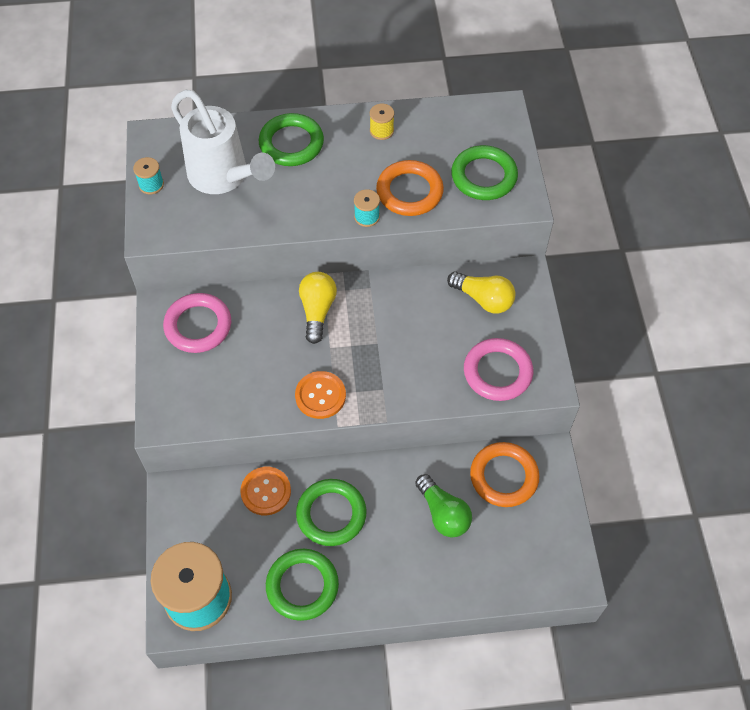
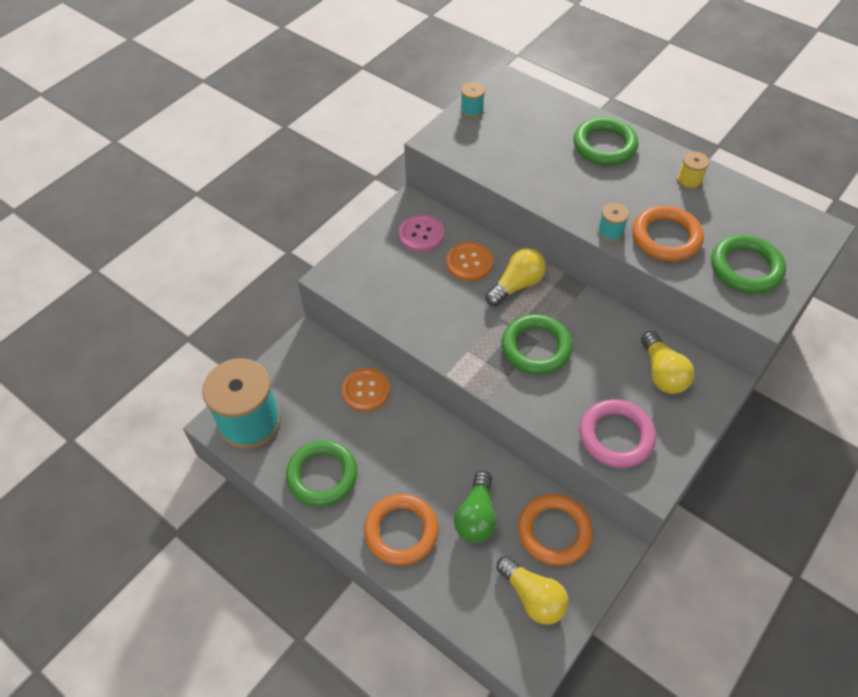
camera: 45 degrees right, 5 degrees down
(198, 326) = (421, 234): pink ring -> pink button
(224, 177) = (528, 136): white watering can -> none
(320, 396) = (456, 344): orange button -> orange button (469, 262)
(331, 514) = (394, 444): green ring -> green ring (536, 347)
(403, 572) = (401, 531): none -> orange ring
(533, 534) = (532, 597): none -> yellow light bulb

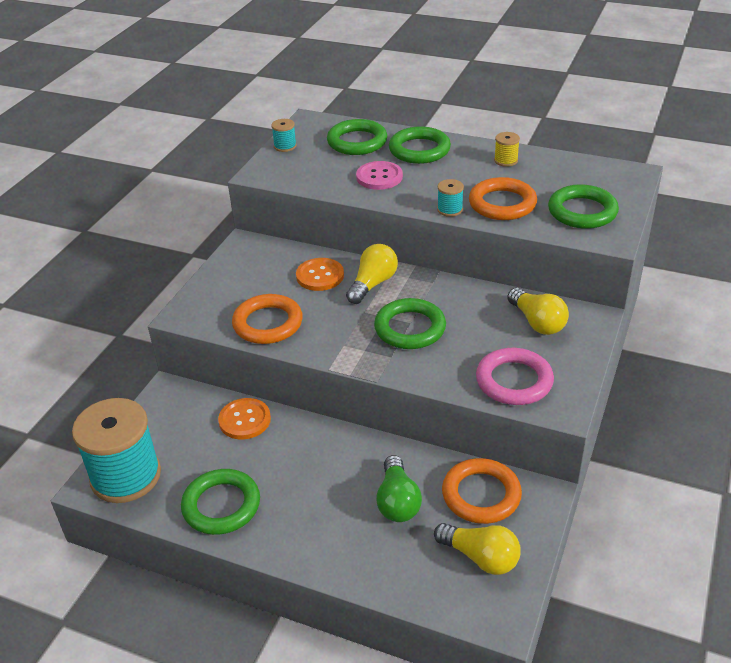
camera: 15 degrees left, 15 degrees down
(401, 531) = (323, 534): orange ring -> orange ring (268, 323)
(421, 234) = (264, 263): pink button -> pink button (379, 177)
(545, 120) = (357, 142): none -> green ring

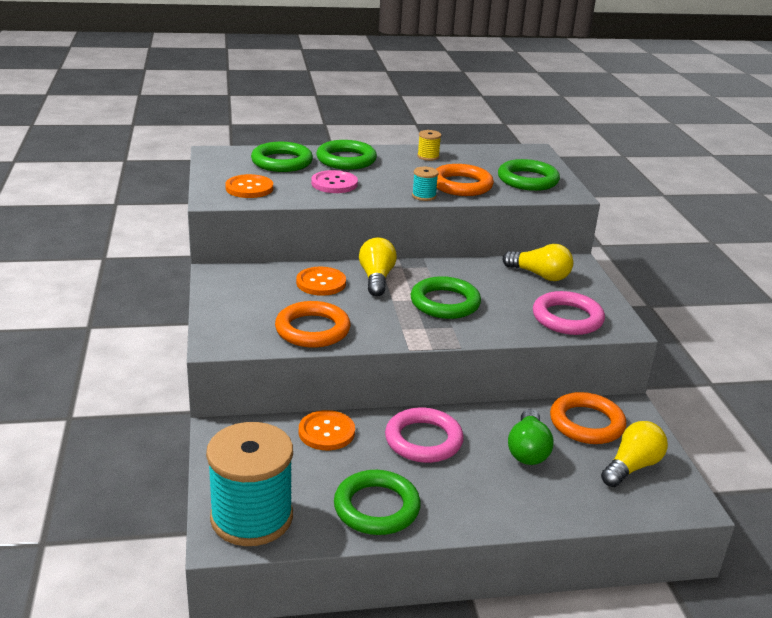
camera: 35 degrees left, 10 degrees down
(285, 146) = (214, 175): turquoise spool -> none
(299, 167) = (249, 188): none -> orange button
(315, 457) = (423, 440): none -> pink ring
(397, 501) = (528, 450): green light bulb -> green light bulb turned 45 degrees clockwise
(480, 557) = (632, 467): yellow light bulb -> yellow light bulb turned 45 degrees counterclockwise

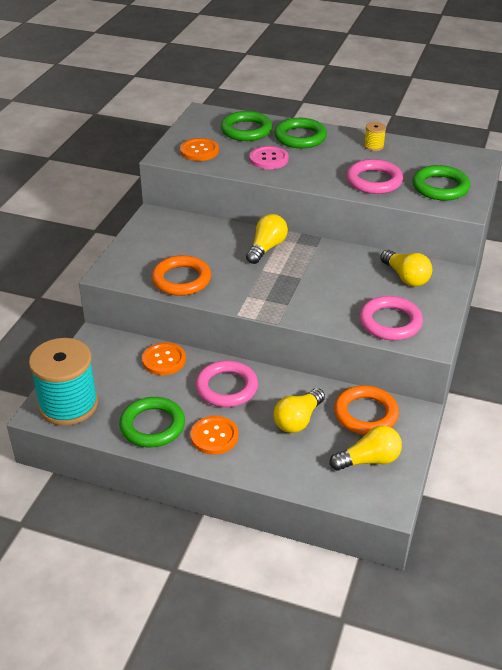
camera: 30 degrees right, 10 degrees up
(321, 283) = (221, 242): orange button -> orange button (214, 436)
(424, 196) = (331, 185): turquoise spool -> none
(445, 303) = (301, 282): green ring -> none
(461, 185) = (374, 181): orange ring -> pink ring
(528, 450) = (298, 420): green light bulb -> yellow light bulb

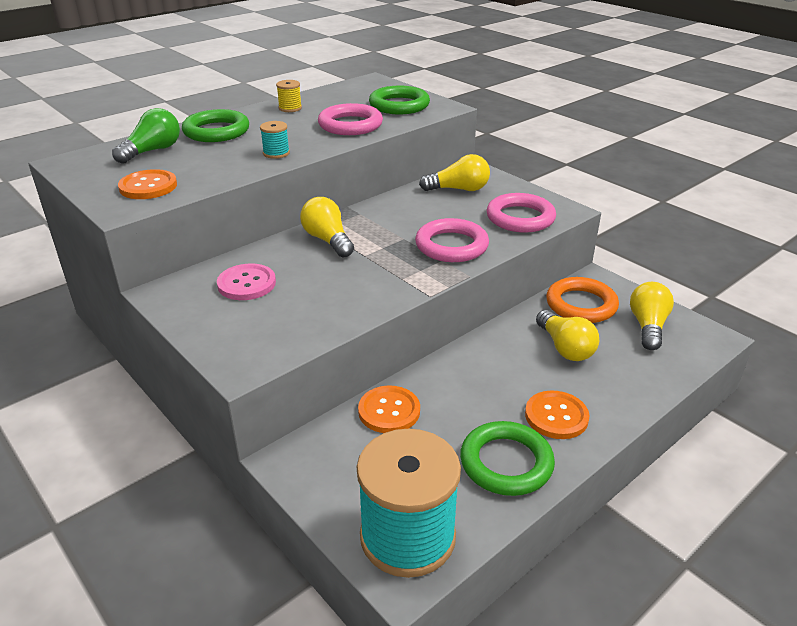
camera: 60 degrees left, 5 degrees down
(181, 279) = (322, 312): orange ring -> none
(226, 387) = (478, 378): pink ring -> pink ring (451, 246)
(246, 130) = (152, 151): green ring -> green light bulb
(268, 159) = (232, 156): pink button -> pink button (246, 284)
(291, 172) = (276, 153): none -> turquoise spool

